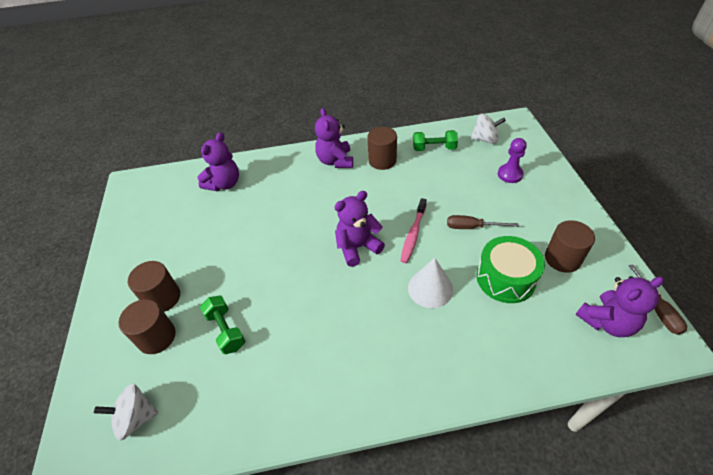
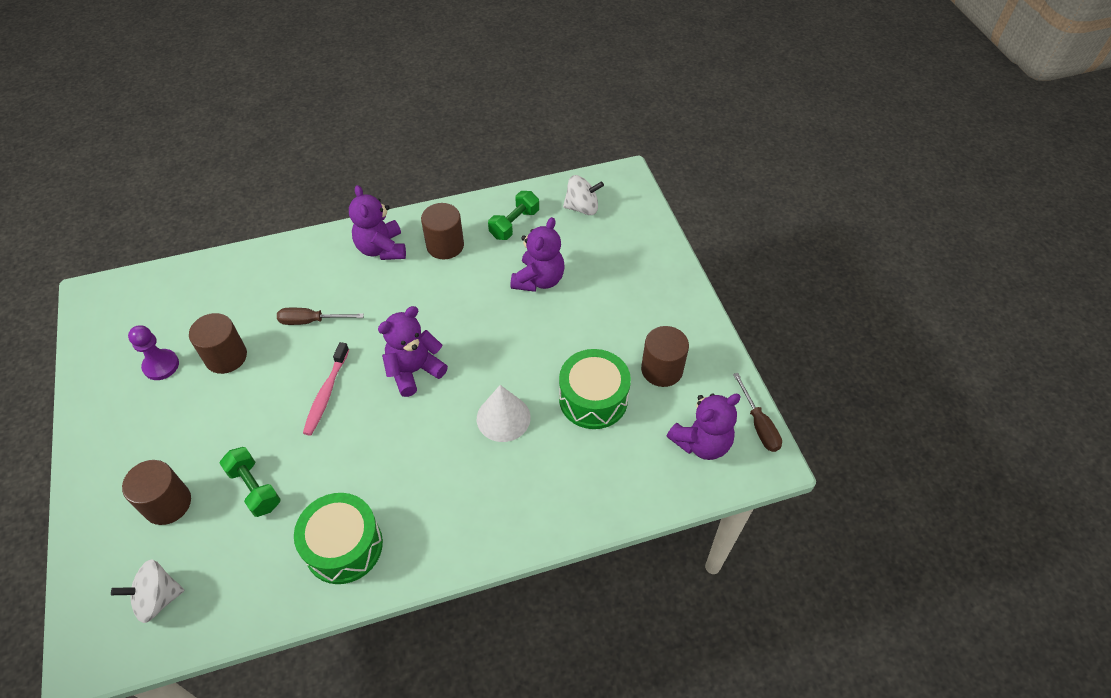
camera: 10 degrees left, 5 degrees up
(162, 298) = (167, 454): brown cylinder -> brown cylinder (226, 357)
(224, 184) = (229, 290): purple teddy bear -> purple teddy bear (539, 280)
(294, 386) = (343, 546): none -> green drum
(413, 234) = (484, 349): pink toothbrush -> pink toothbrush (326, 393)
(434, 148) = (514, 224): green dumbbell -> green dumbbell turned 45 degrees counterclockwise
(472, 227) = (558, 335): brown screwdriver -> brown screwdriver (311, 321)
(510, 174) = (610, 259): purple pawn -> purple pawn (161, 365)

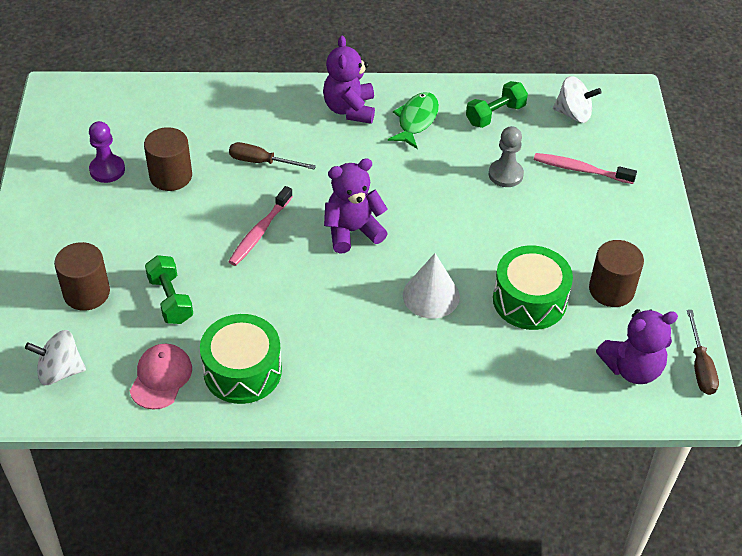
camera: 15 degrees right, 5 degrees down
(264, 576) = (161, 378): none -> pink cap
(445, 245) = (416, 120): brown cylinder -> green fish
(539, 280) = (505, 174): purple teddy bear -> grey pawn
(603, 259) = (581, 170): none -> pink toothbrush

